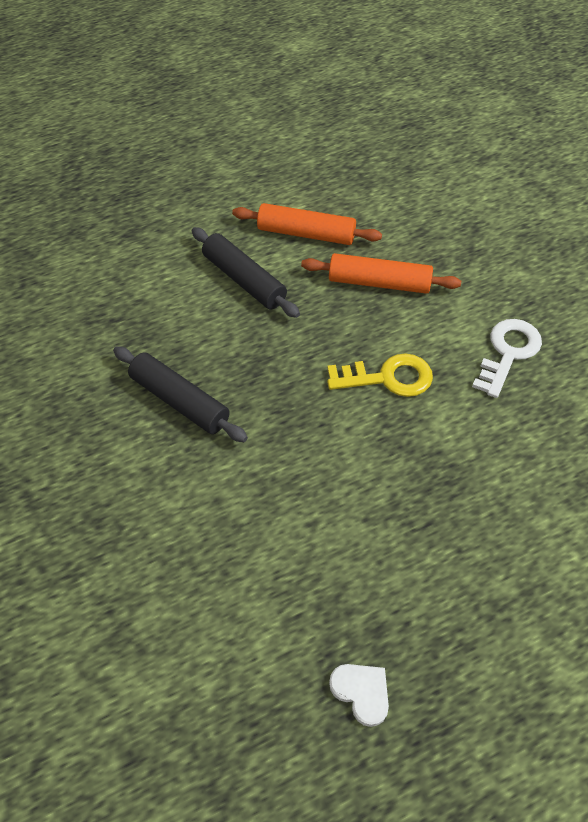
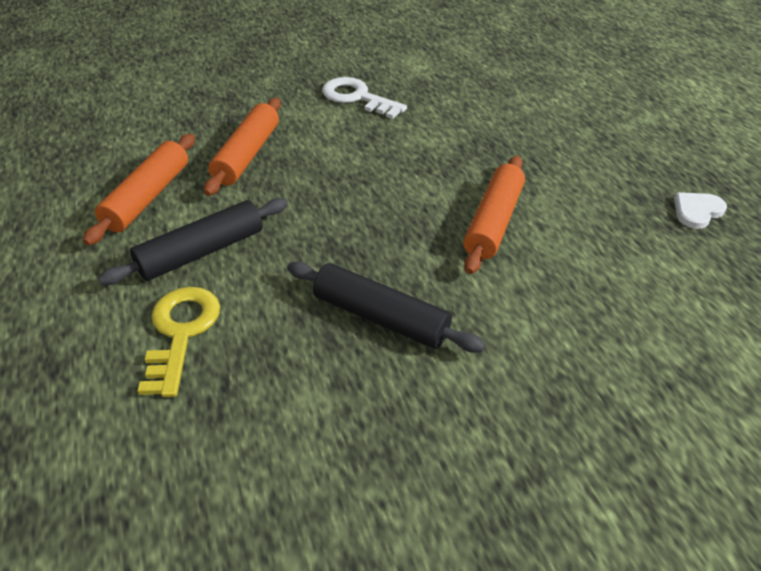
camera: 85 degrees left, 10 degrees down
(180, 401) = (380, 317): black rolling pin -> black rolling pin turned 75 degrees clockwise
(310, 481) = (493, 222): none -> orange rolling pin
(388, 378) = (373, 163): yellow key -> yellow key (181, 332)

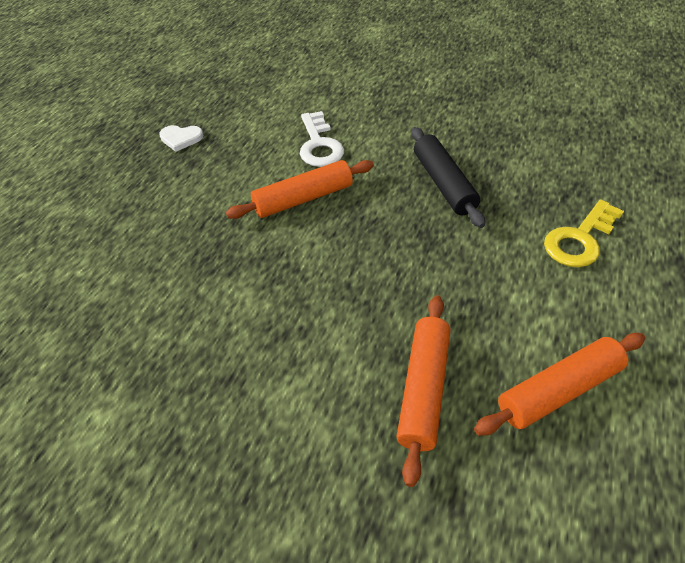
camera: 135 degrees left, 5 degrees up
(201, 252) = (534, 295): black rolling pin -> none
(247, 155) = (424, 389): orange rolling pin -> orange rolling pin turned 45 degrees counterclockwise
(357, 97) = (230, 407): white key -> white key (319, 145)

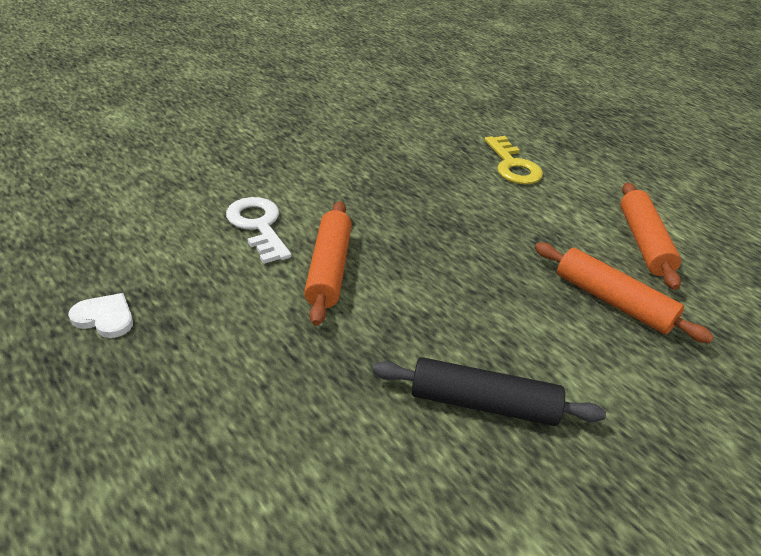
camera: 65 degrees left, 10 degrees down
(181, 138) = (105, 317): white heart -> white heart turned 105 degrees counterclockwise
(319, 145) = (258, 226): white key -> white key turned 135 degrees counterclockwise
(443, 184) = (394, 188): black rolling pin -> black rolling pin (483, 404)

